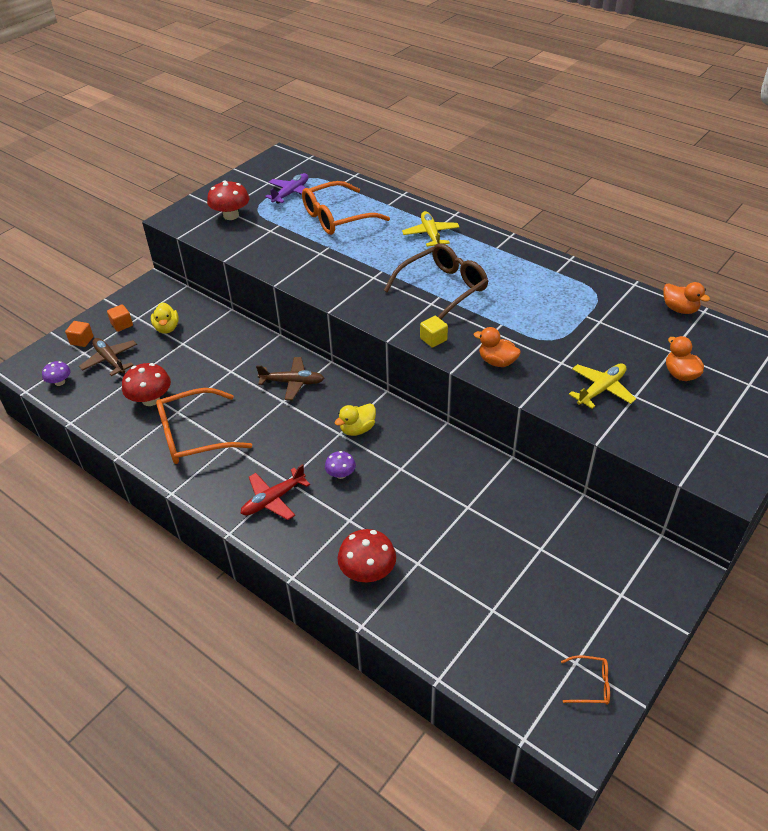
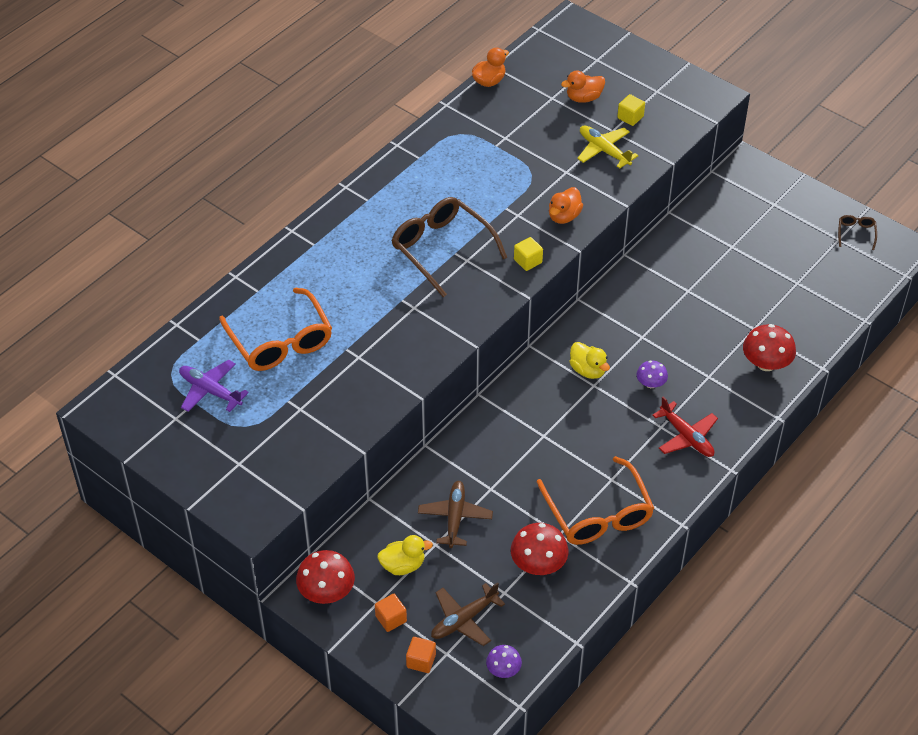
camera: 90 degrees left, 5 degrees up
(231, 215) = (256, 454): red mushroom -> red mushroom (326, 592)
(292, 382) = (513, 428): brown plane -> brown plane (455, 517)
(430, 234) = (332, 254): yellow plane -> none
(590, 684) = (856, 233): orange glasses -> brown glasses
(662, 410) = (630, 117): none -> yellow cube

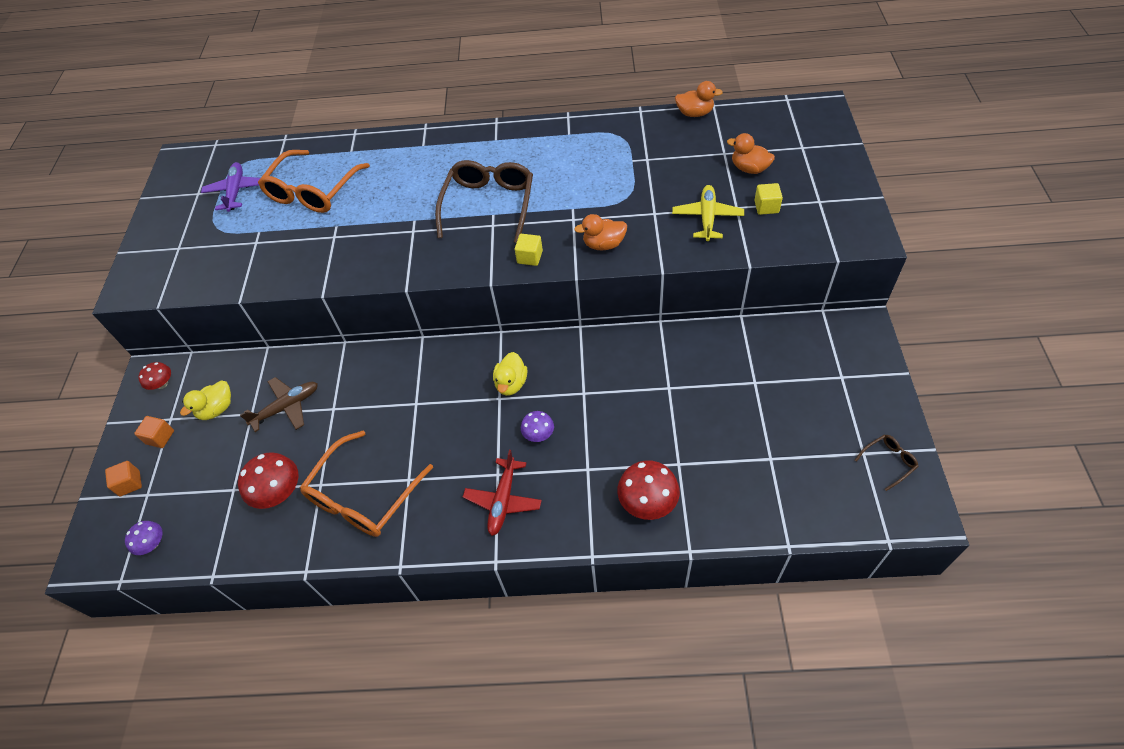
camera: 55 degrees right, 5 degrees up
(326, 592) = (162, 384): red mushroom -> red mushroom, size x0.59
(403, 565) = (217, 409): yellow duck -> yellow duck turned 90 degrees clockwise
(464, 620) = (187, 482): brown plane -> none

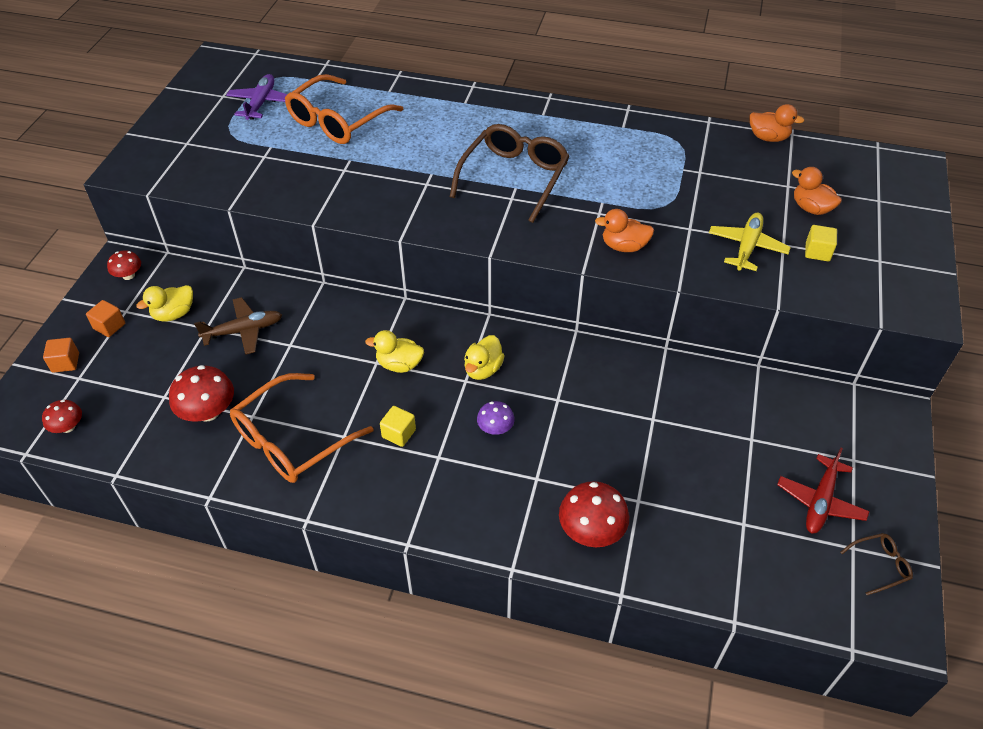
camera: 10 degrees right, 5 degrees down
(152, 544) = (68, 427): purple mushroom -> red mushroom
(437, 400) = (399, 364): none -> yellow duck
(503, 500) = (435, 485): red plane -> red plane (820, 501)
(530, 257) = (540, 240): yellow cube -> yellow cube (399, 433)

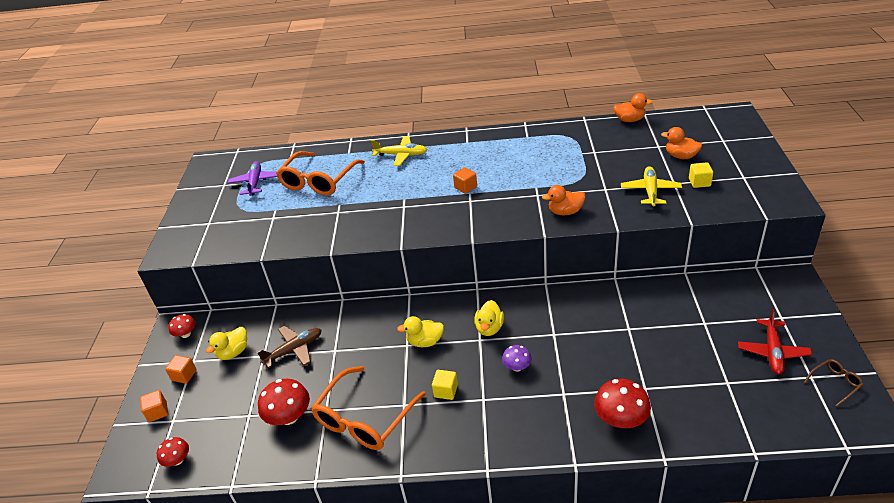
camera: 10 degrees left, 10 degrees down
(452, 111) = (401, 155): none -> yellow plane
(514, 178) = (465, 187): brown glasses -> orange cube

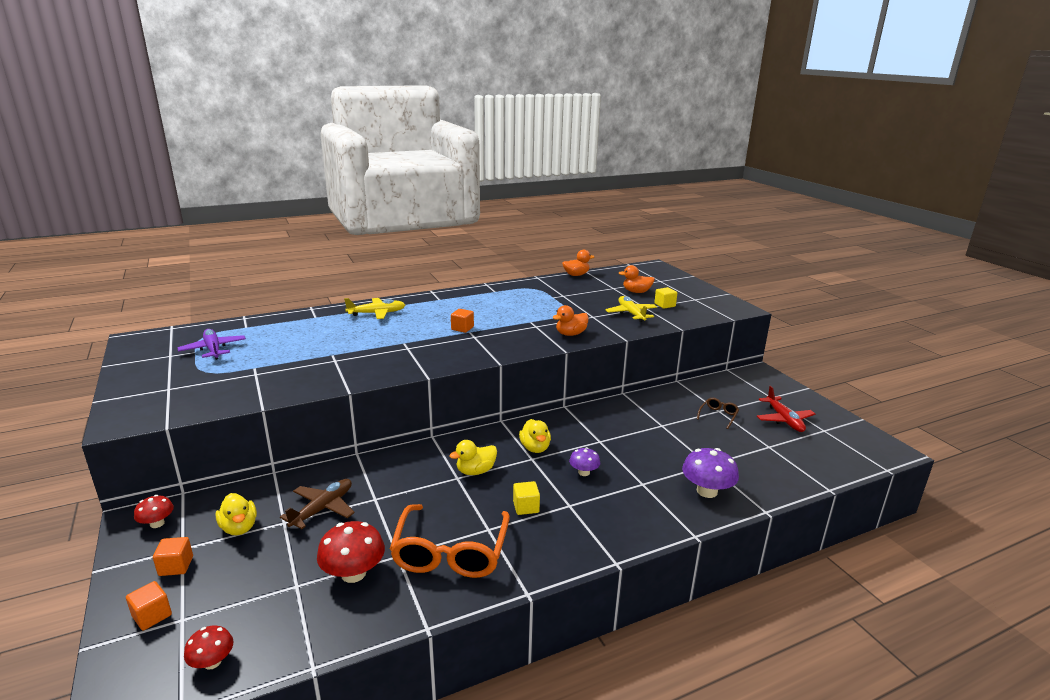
camera: 30 degrees left, 15 degrees down
(233, 352) = (239, 528): yellow duck -> yellow duck turned 45 degrees counterclockwise
(319, 180) = (294, 340): orange glasses -> none
(620, 419) = (707, 491): red mushroom -> purple mushroom
(835, 383) = (843, 431): brown glasses -> brown glasses (718, 416)

